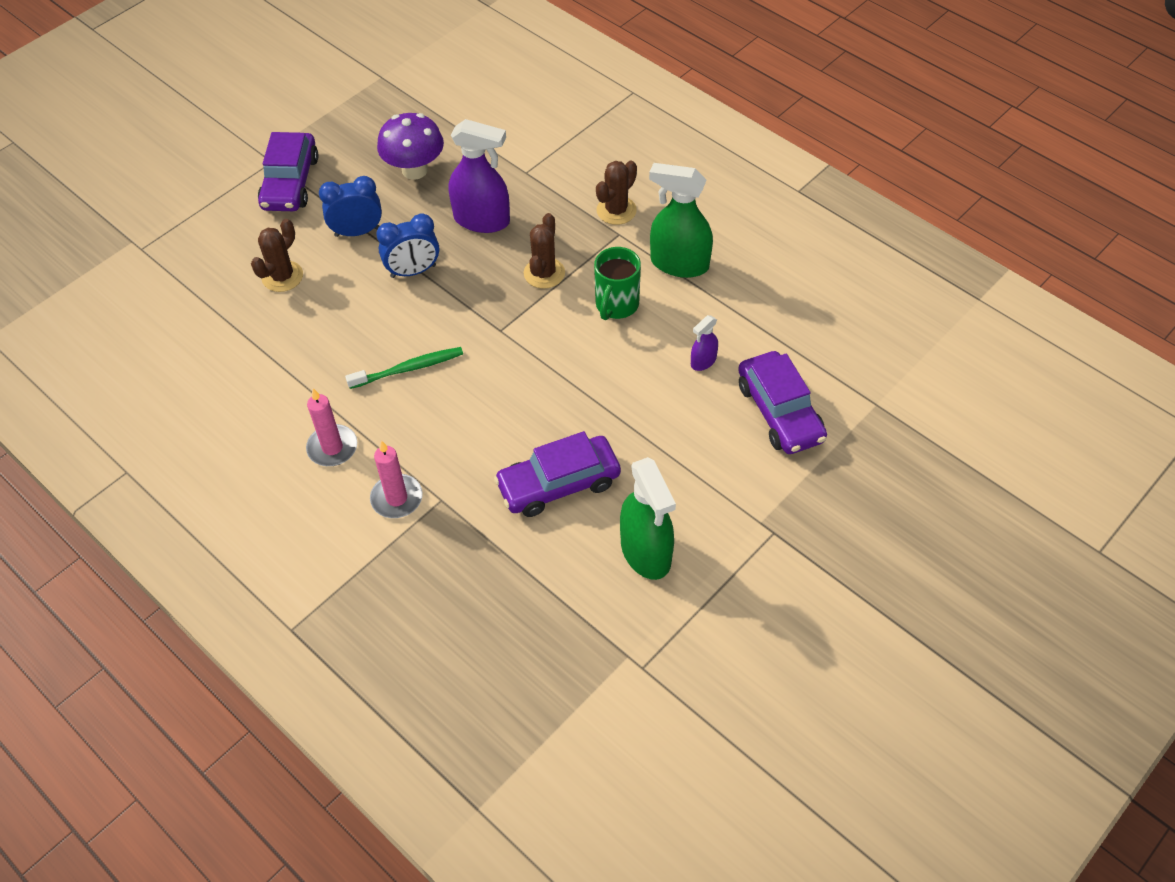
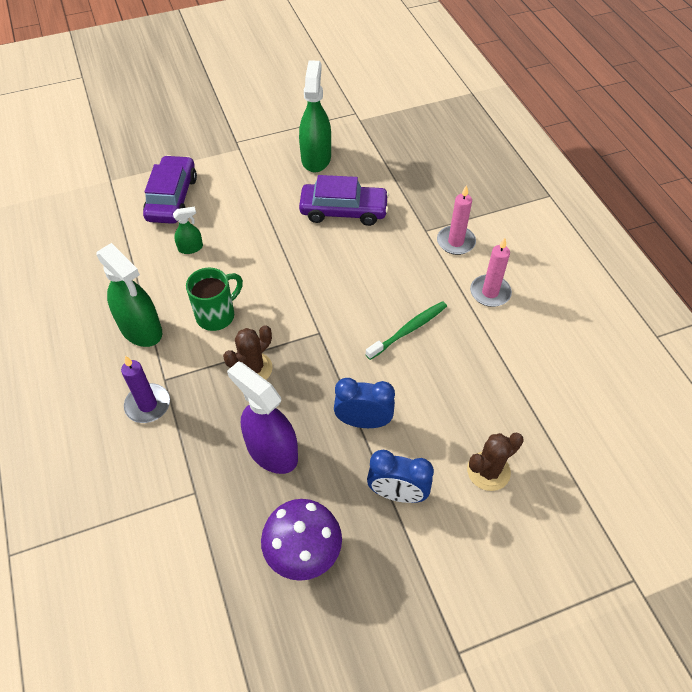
camera: 155 degrees left, 0 degrees up
(290, 182) = (446, 603): purple car -> none
(408, 369) = (408, 330): green toothbrush -> green toothbrush turned 135 degrees clockwise
(616, 210) = (148, 405): brown cactus -> purple candle
(703, 361) = (191, 248): purple spray bottle -> green spray bottle

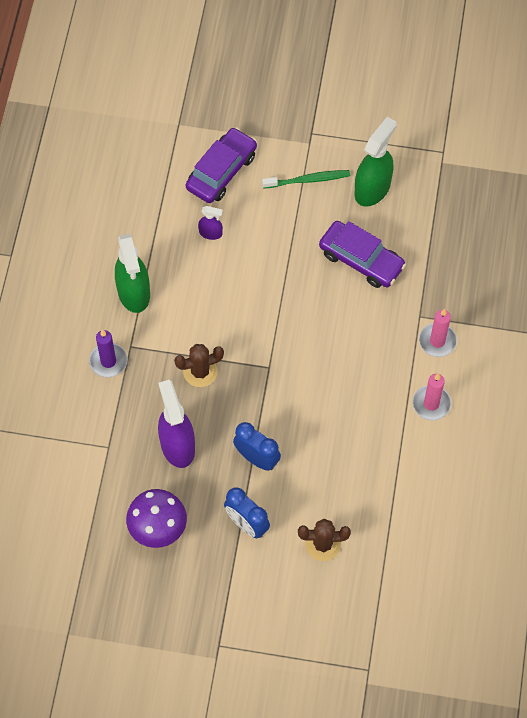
camera: 30 degrees right, 10 degrees up
(191, 248) = (210, 233): green spray bottle -> purple spray bottle
(217, 315) = (198, 310): green mug -> none
(408, 330) = (340, 402): green toothbrush -> green toothbrush (308, 180)

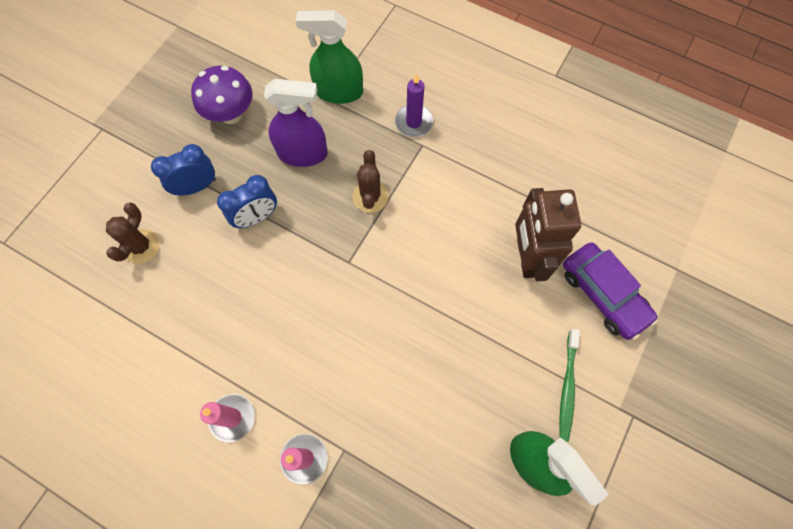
camera: 110 degrees right, 5 degrees up
(134, 292) = (480, 164): green spray bottle -> green spray bottle (338, 92)
(210, 233) = (527, 257): purple spray bottle -> brown robot
(361, 260) = (441, 409): purple car -> none

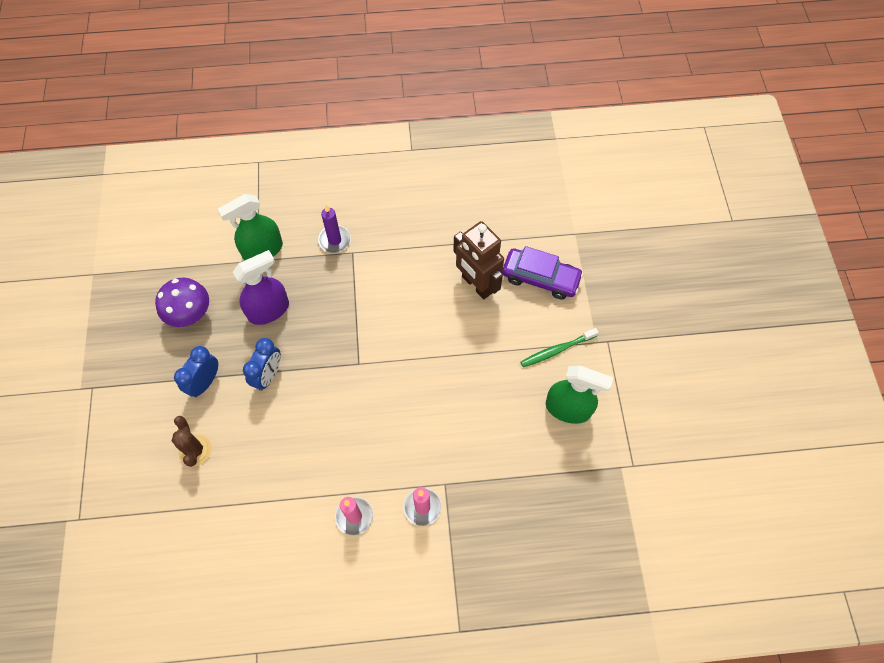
camera: 35 degrees left, 5 degrees down
(370, 196) = (341, 310): brown cactus -> none
(567, 387) = (557, 350): green toothbrush -> green toothbrush turned 90 degrees clockwise

